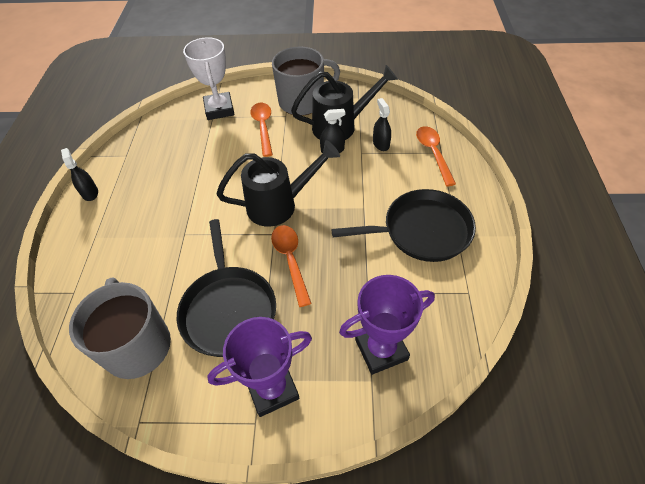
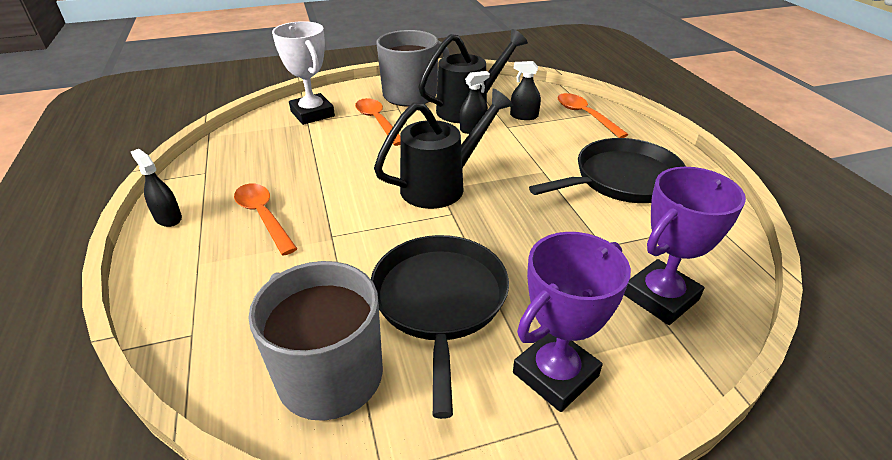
camera: 20 degrees left, 15 degrees down
(228, 309) = (440, 301): black pan -> black pan turned 150 degrees counterclockwise
(290, 260) = (490, 234): orange spoon -> orange spoon (263, 217)
(381, 144) = (524, 116): black spray bottle -> black spray bottle turned 45 degrees counterclockwise

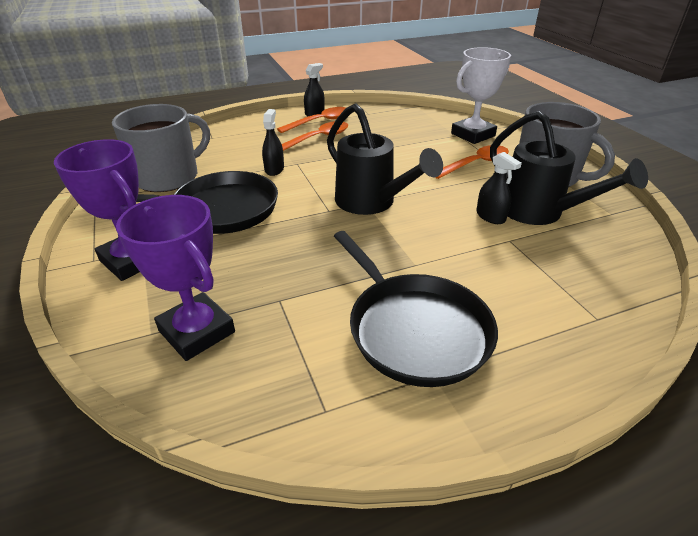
camera: 85 degrees right, 0 degrees up
(524, 116) = (545, 253): black spray bottle -> black spray bottle (274, 169)
(585, 116) = (584, 310): orange spoon -> orange spoon (320, 122)

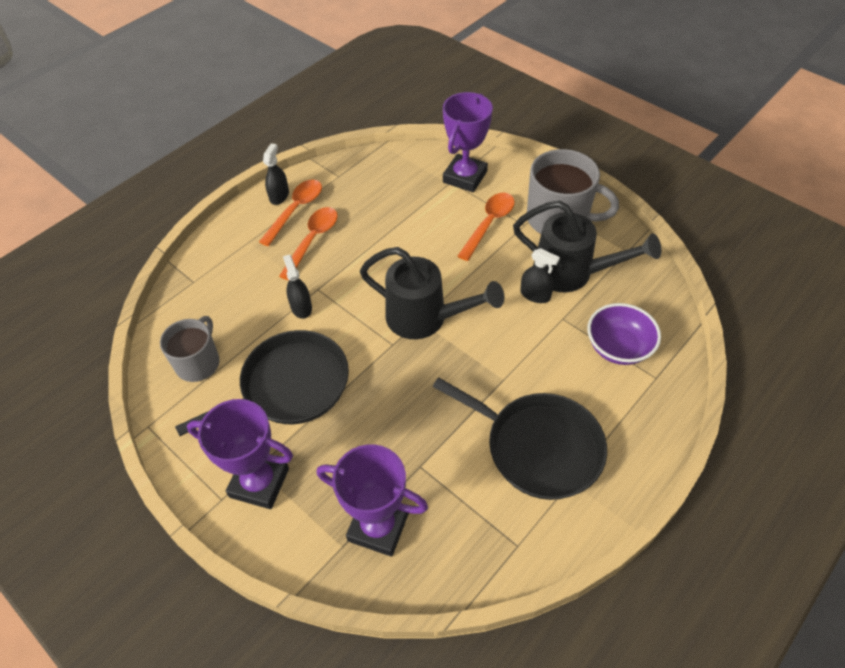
camera: 25 degrees left, 15 degrees up
(168, 177) = (198, 363): grey mug -> grey mug, size x0.64
(473, 135) = (465, 177): white trophy -> purple trophy
(561, 279) = (618, 347): none -> purple bowl

